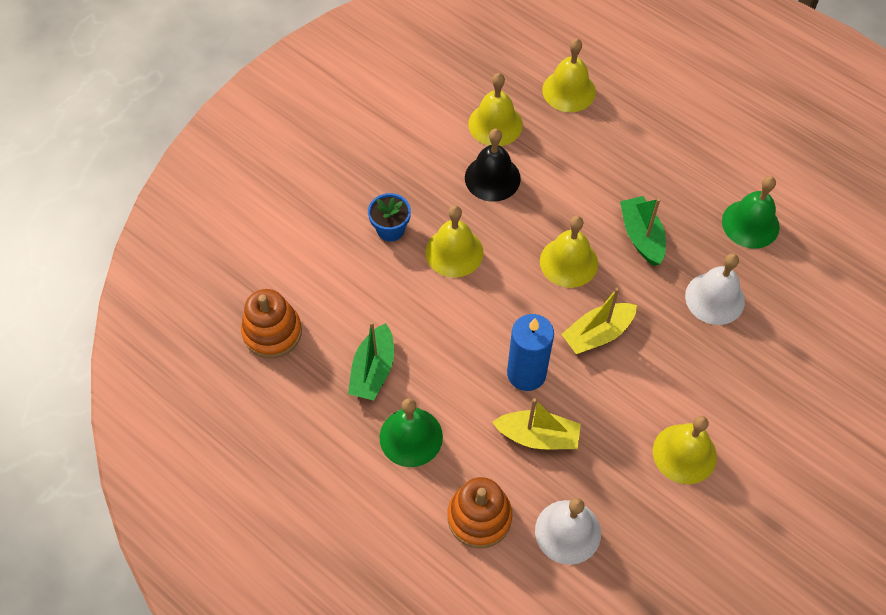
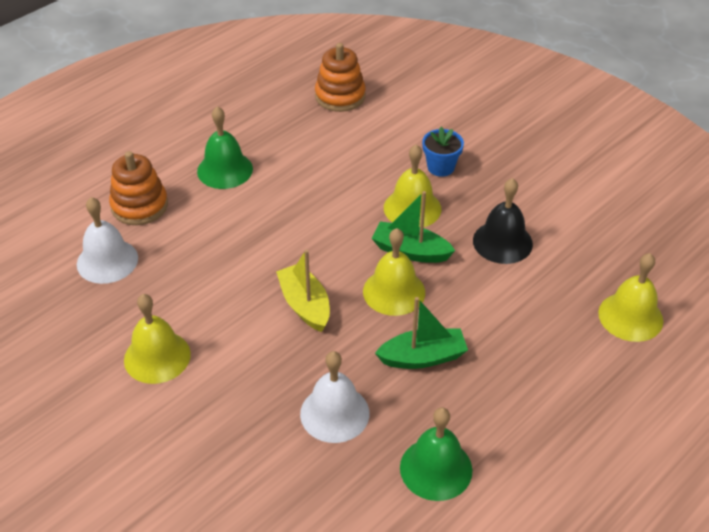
camera: 95 degrees right, 15 degrees down
(373, 370) = (293, 151): green boat -> green boat (410, 251)
(495, 124) = (575, 250): yellow bell -> none
(526, 373) = (271, 248): blue candle -> none
(538, 436) = (204, 250): yellow boat -> none

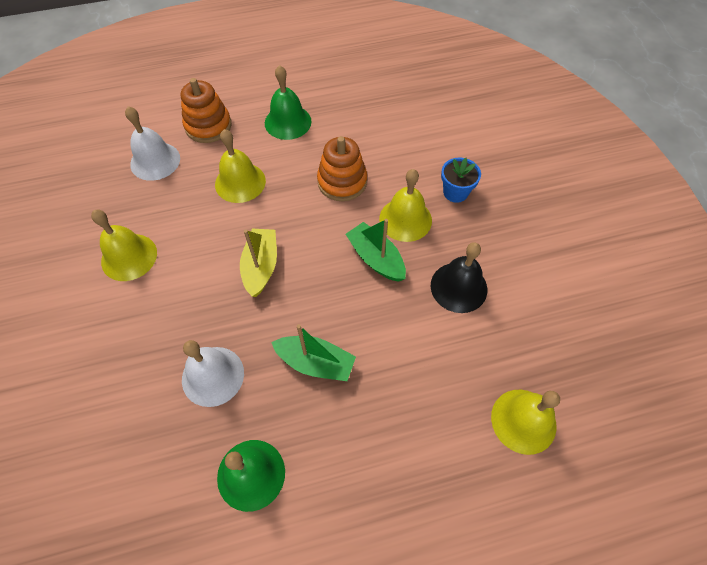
camera: 30 degrees right, 15 degrees up
(340, 96) = (419, 94): orange stacking toy -> orange stacking toy (342, 182)
(394, 291) = (336, 289): yellow bell -> yellow bell (240, 182)

